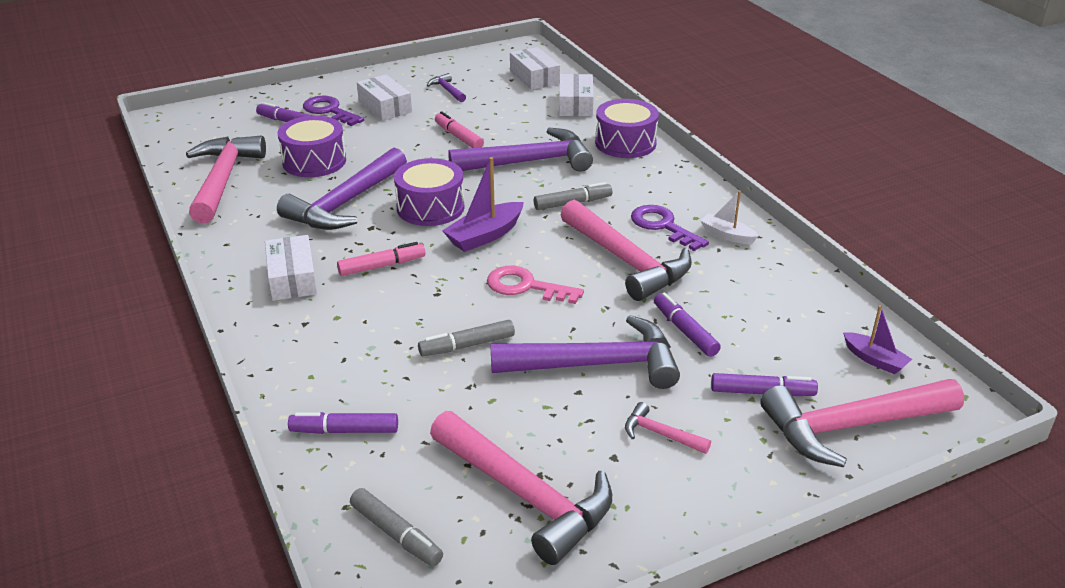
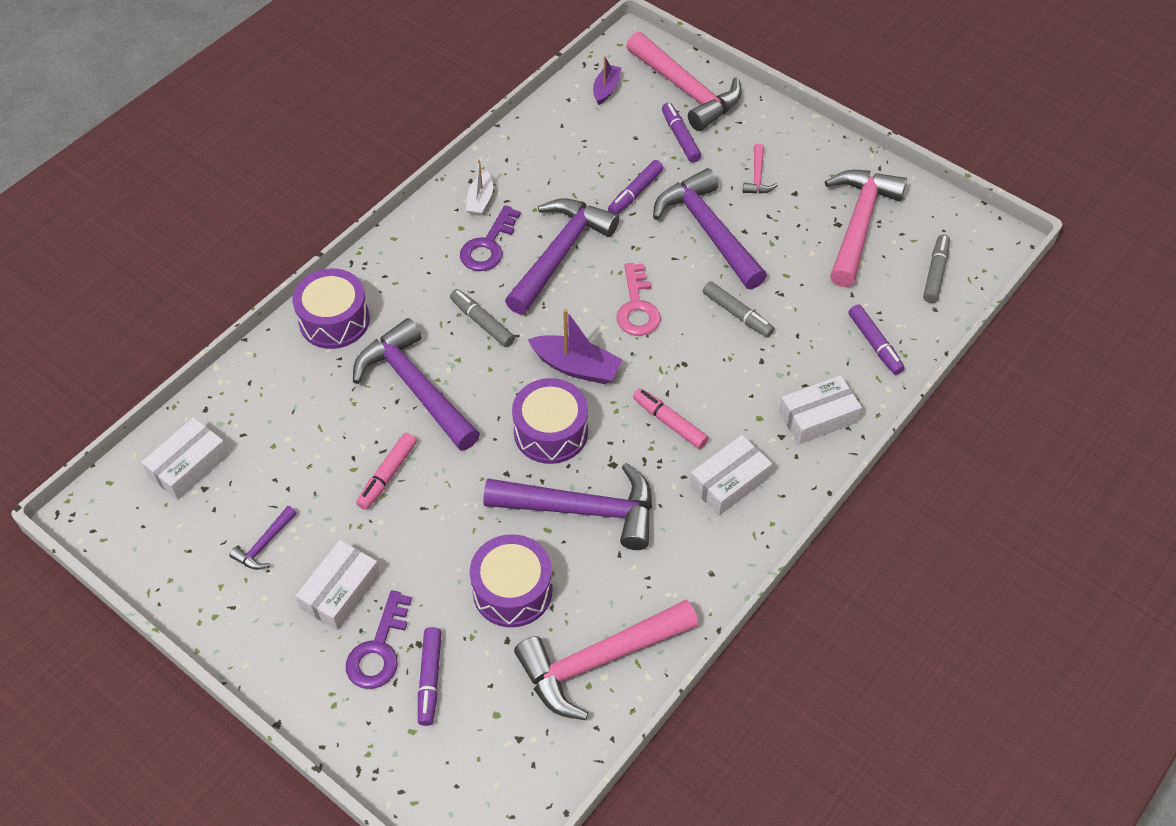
camera: 115 degrees left, 20 degrees up
(575, 104) = (254, 395): white box -> white box (818, 417)
(626, 261) = (560, 254): pink hammer -> purple hammer

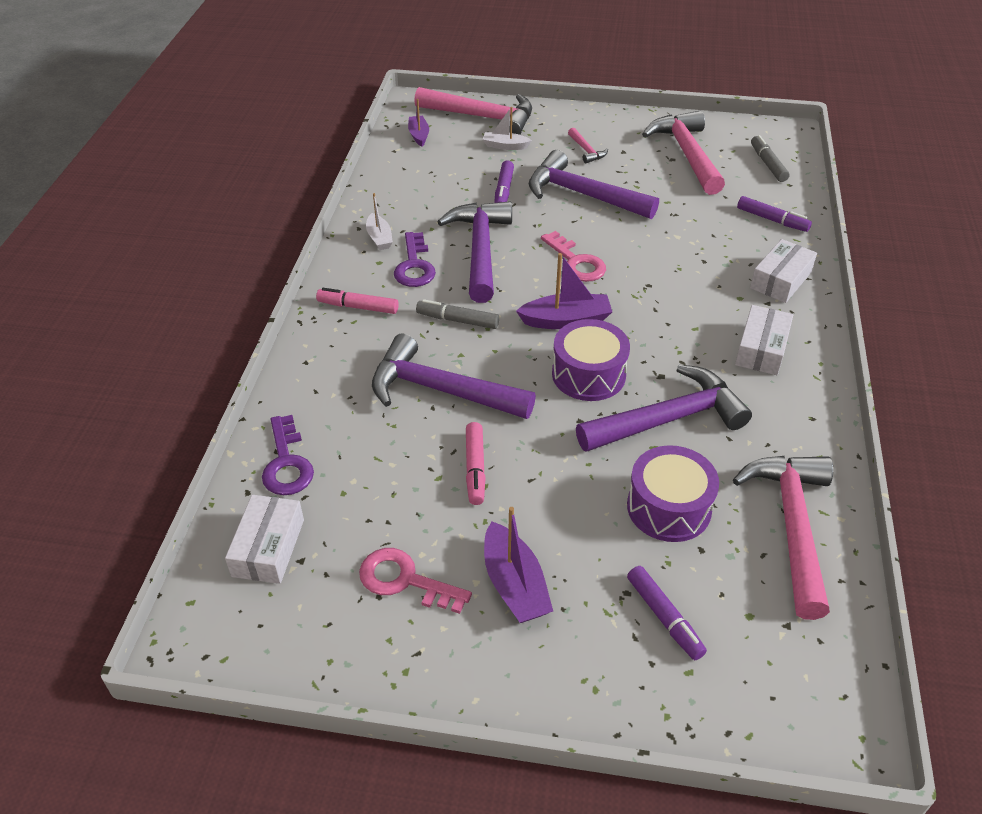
camera: 30 degrees left, 10 degrees down
(264, 544) = (404, 580): purple hammer -> pink key
(334, 320) = (320, 370): purple drum -> none
(340, 591) = (514, 584): white box -> purple boat
(379, 650) = (595, 617): purple key -> purple key (287, 463)
(599, 660) = (792, 526): pink hammer -> pink hammer turned 150 degrees clockwise
(669, 422) = (676, 328): pink marker -> pink marker (358, 307)
(680, 137) = (505, 146): purple marker -> white boat
(737, 314) = (656, 238): grey marker -> none

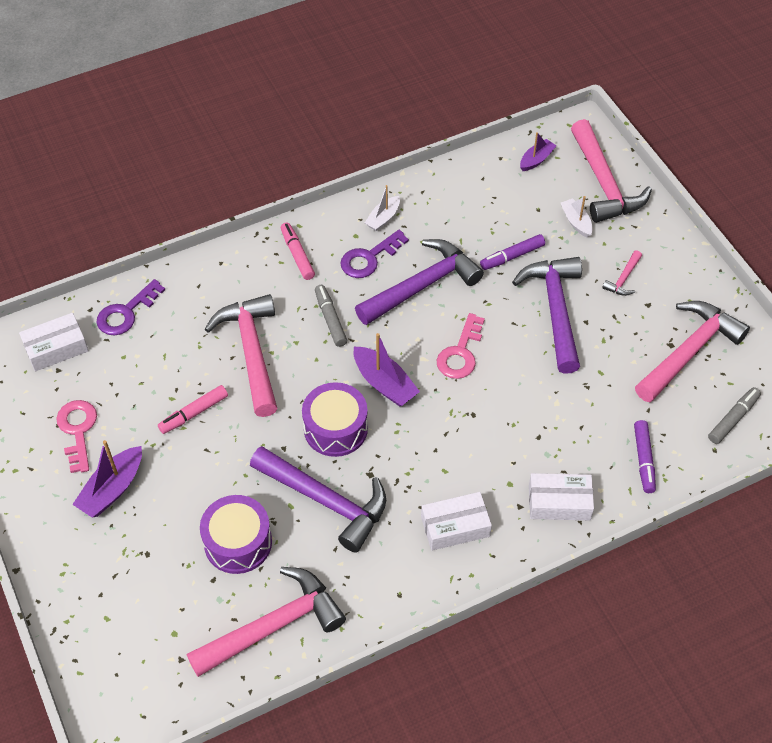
camera: 55 degrees right, 10 degrees up
(441, 390) = (251, 352): purple hammer -> pink hammer
(664, 617) = (140, 584): purple marker -> none

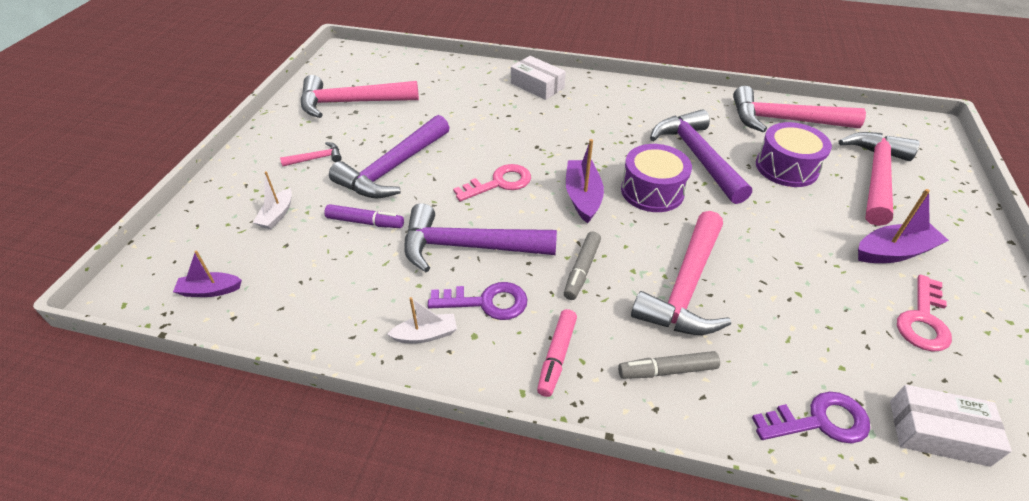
camera: 140 degrees left, 10 degrees down
(194, 413) = (780, 268): pink marker -> none
(455, 526) = (616, 105): white box -> none
(604, 183) = (203, 230): pink hammer -> pink hammer (875, 176)
(643, 460) = (462, 77): purple marker -> none
(733, 419) = (384, 67): grey marker -> grey marker (667, 370)

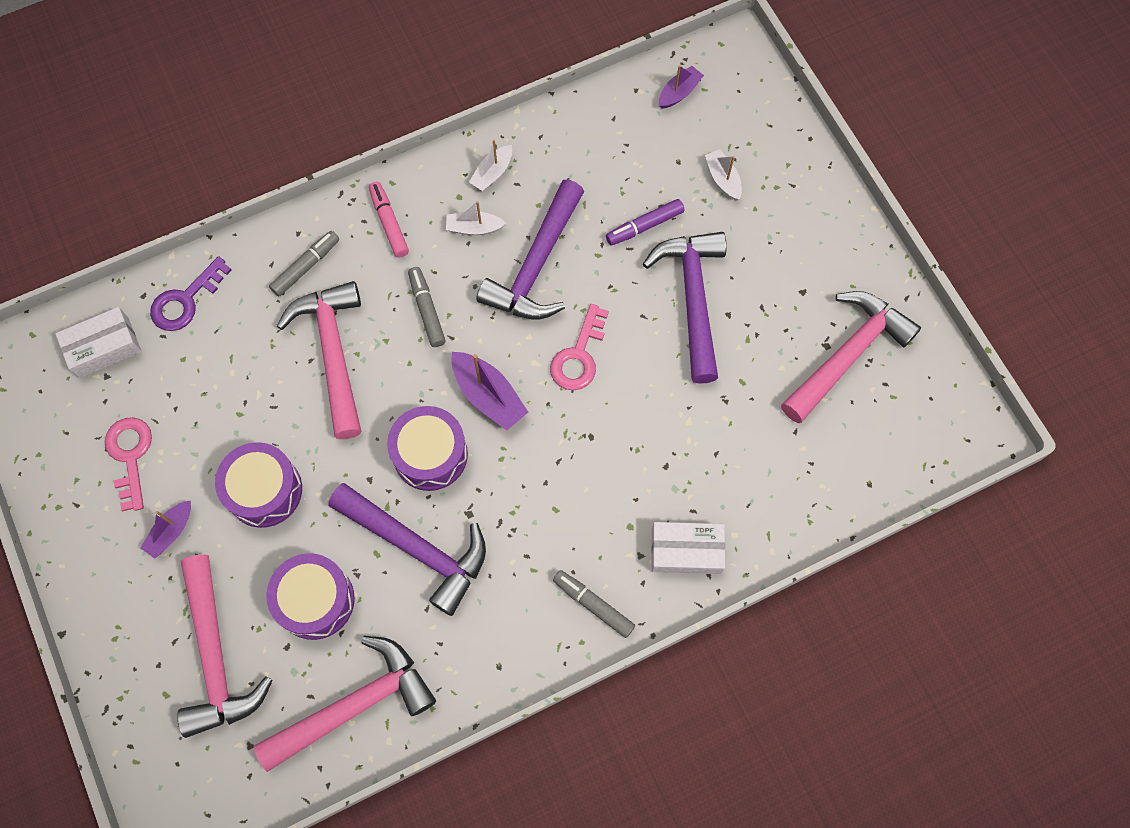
camera: 140 degrees right, 25 degrees up
(316, 158) = (775, 257): pink hammer -> none
(468, 247) = (536, 265): purple hammer -> purple hammer turned 150 degrees clockwise
(487, 302) = (474, 228): purple key -> white boat
(609, 92) = (593, 605): none -> grey marker
(798, 236) = (264, 490): none -> purple drum
(893, 252) = (171, 532): purple boat -> purple boat, size x0.64

